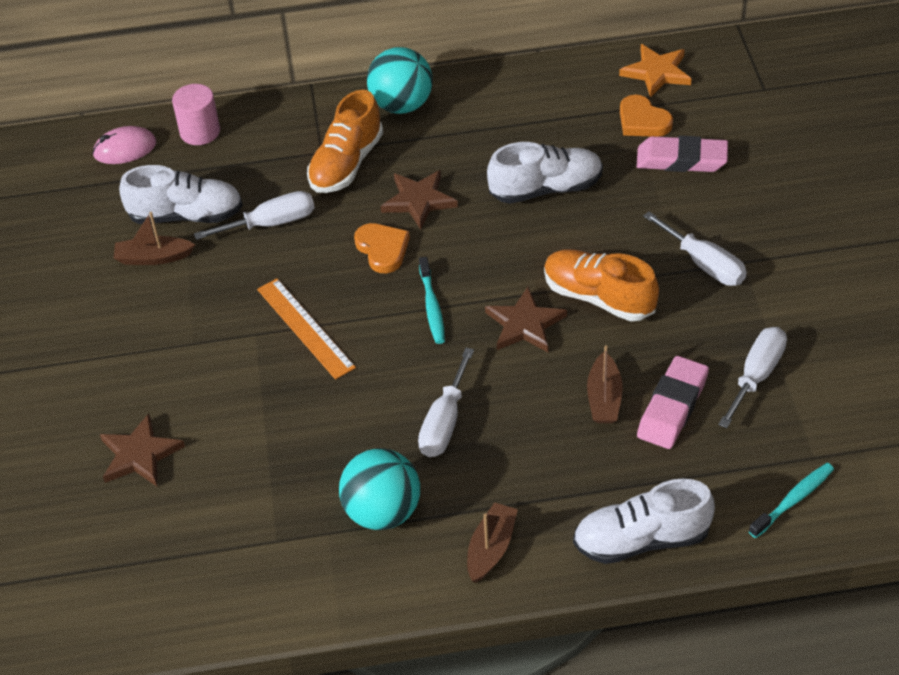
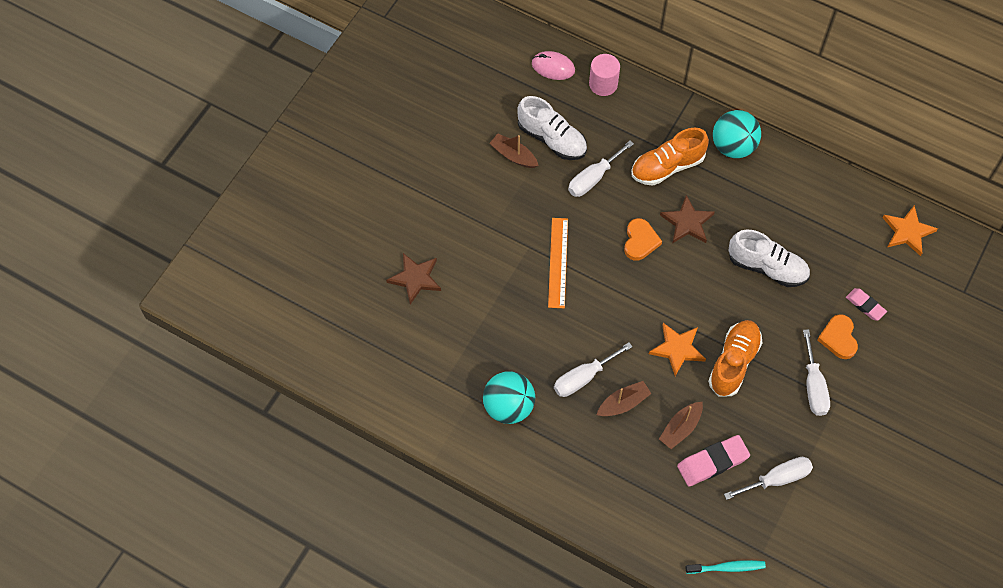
camera: 35 degrees right, 15 degrees up
(271, 223) = (593, 178): white screwdriver -> white screwdriver turned 120 degrees clockwise
(432, 307) = (636, 299): turquoise toothbrush -> none
(491, 548) = (545, 470): brown boat -> brown boat (623, 403)
(525, 324) = (677, 349): brown star -> orange star
(598, 297) = (733, 362): orange shoe -> orange shoe turned 45 degrees clockwise
(641, 540) = (626, 526): white shoe -> none
(642, 121) = (867, 261): orange heart -> orange heart (838, 338)
(681, 160) = (865, 305): pink eraser -> pink eraser, size x0.61

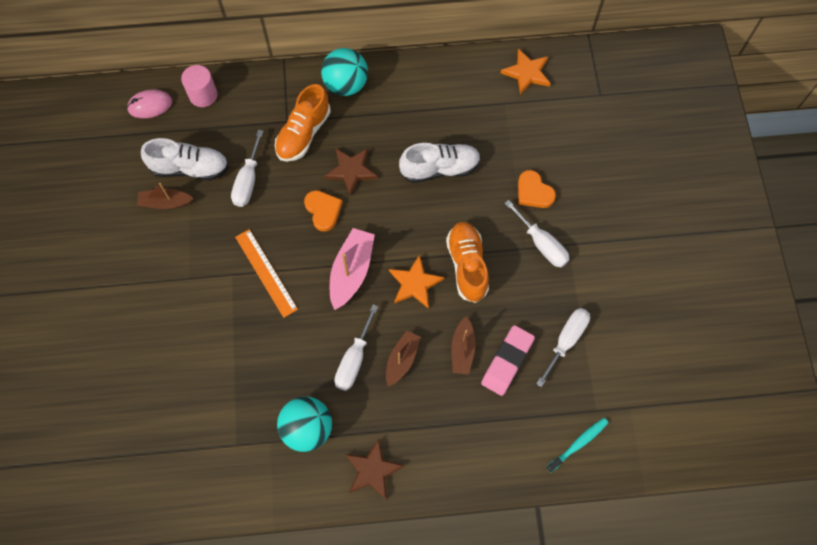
camera: 35 degrees left, 5 degrees up
(415, 278) = (148, 367): brown star -> brown star (373, 470)
(630, 306) = (351, 271): none -> pink boat
(865, 305) = (536, 152): pink eraser -> none

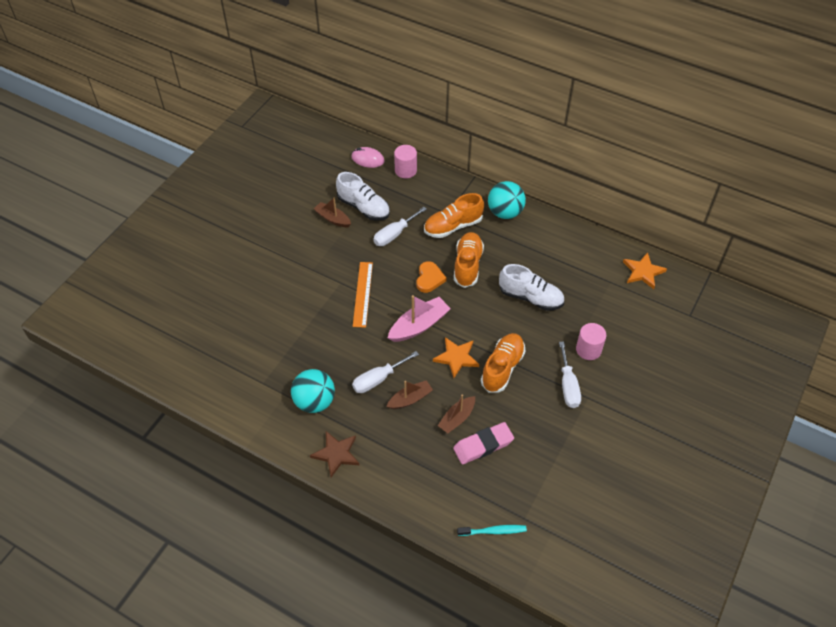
camera: 35 degrees right, 15 degrees down
(351, 171) = (467, 265): brown star -> orange shoe
(533, 192) = (588, 349): orange heart -> pink cylinder
(566, 341) = (537, 458): white screwdriver -> none

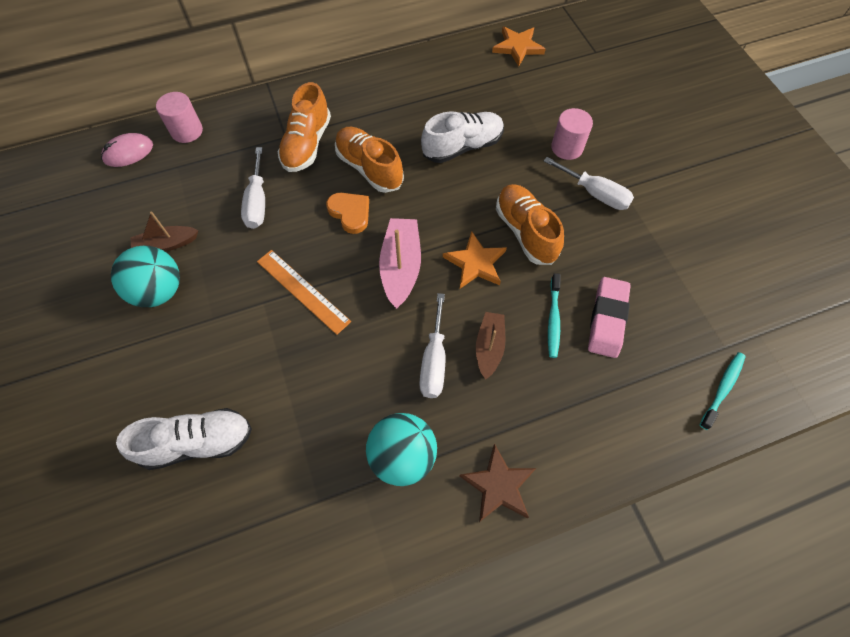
camera: 50 degrees left, 10 degrees up
(363, 207) = (187, 203): white shoe -> white shoe (197, 442)
(457, 418) = (553, 319): brown boat -> turquoise toothbrush
(505, 212) = (339, 92): turquoise ball -> turquoise ball (159, 291)

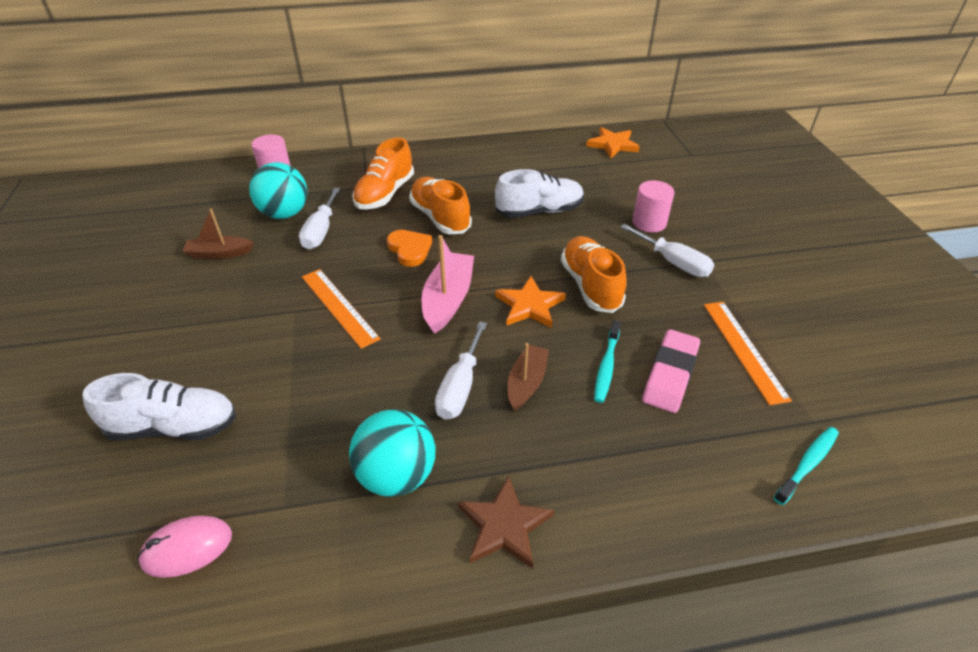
camera: 10 degrees right, 20 degrees down
(128, 152) = (216, 183): pink mouse -> pink mouse (187, 548)
(159, 291) = (195, 289): turquoise ball -> turquoise ball (285, 214)
(665, 283) = (744, 349): none -> orange ruler

